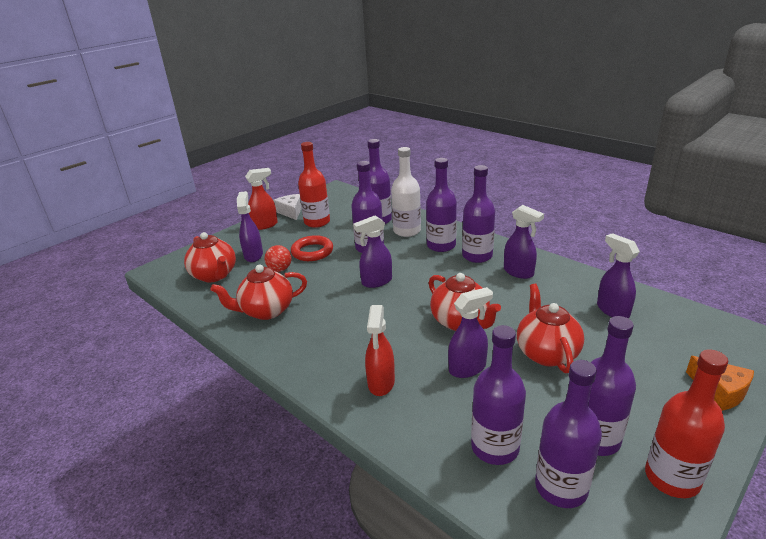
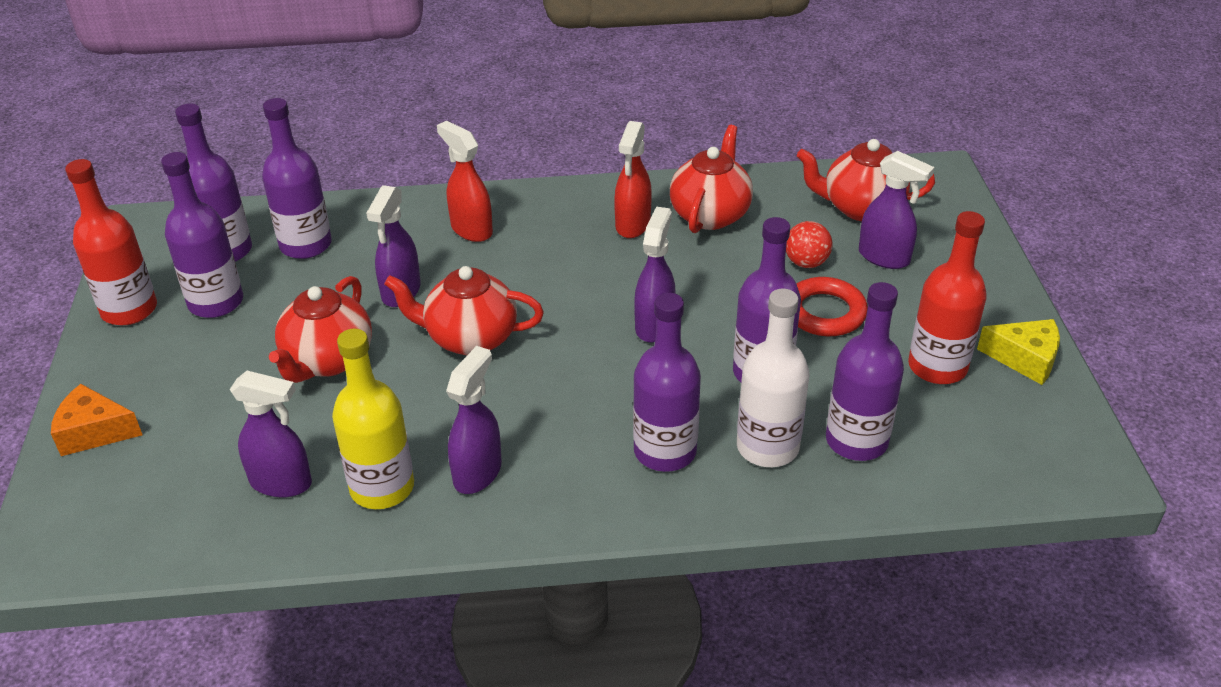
camera: 130 degrees right, 10 degrees up
(265, 225) = (993, 308): red spray bottle -> red spray bottle (632, 225)
(291, 212) = (1025, 359): white cheese -> yellow cheese
(477, 256) = (580, 466): purple bottle -> none
(519, 272) = (478, 472): purple spray bottle -> purple spray bottle turned 120 degrees clockwise
(546, 353) = (328, 361): red teapot -> red teapot turned 75 degrees clockwise
(565, 286) = (382, 487): none -> yellow bottle

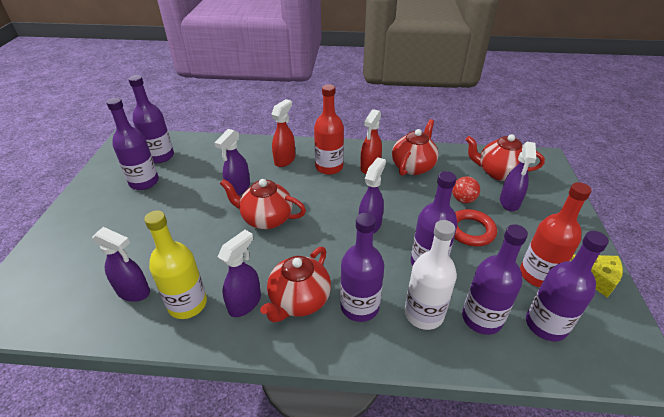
camera: 10 degrees right, 0 degrees up
(94, 432) = (51, 245): orange cheese -> none
(129, 310) = (101, 180): red bottle -> red bottle (329, 167)
(305, 245) = (200, 158): purple bottle -> purple bottle (546, 325)
(328, 361) = (187, 221): red teapot -> red teapot (299, 301)
(471, 229) = (285, 160): red spray bottle -> red spray bottle turned 60 degrees clockwise
(884, 257) = (509, 202): purple spray bottle -> purple spray bottle turned 60 degrees clockwise

